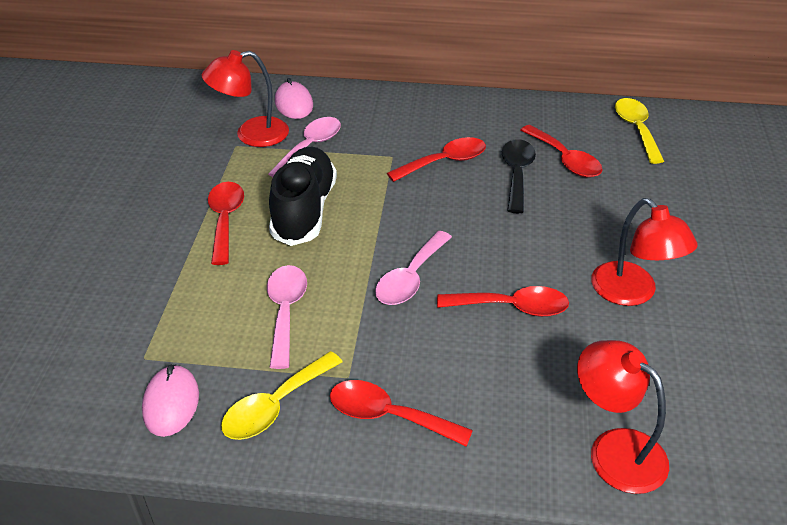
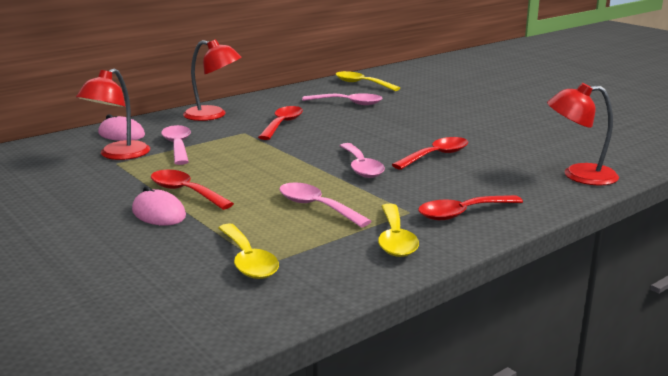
camera: 45 degrees left, 20 degrees down
(140, 345) = (248, 261): none -> yellow spoon
(171, 403) = (329, 270): pink mouse -> pink mouse (158, 213)
(304, 210) = (234, 169): black shoe -> none
(516, 174) = (334, 115): black spoon -> none
(565, 159) = (348, 103): red spoon -> pink spoon
(632, 293) = (478, 131): red lamp -> red lamp (213, 115)

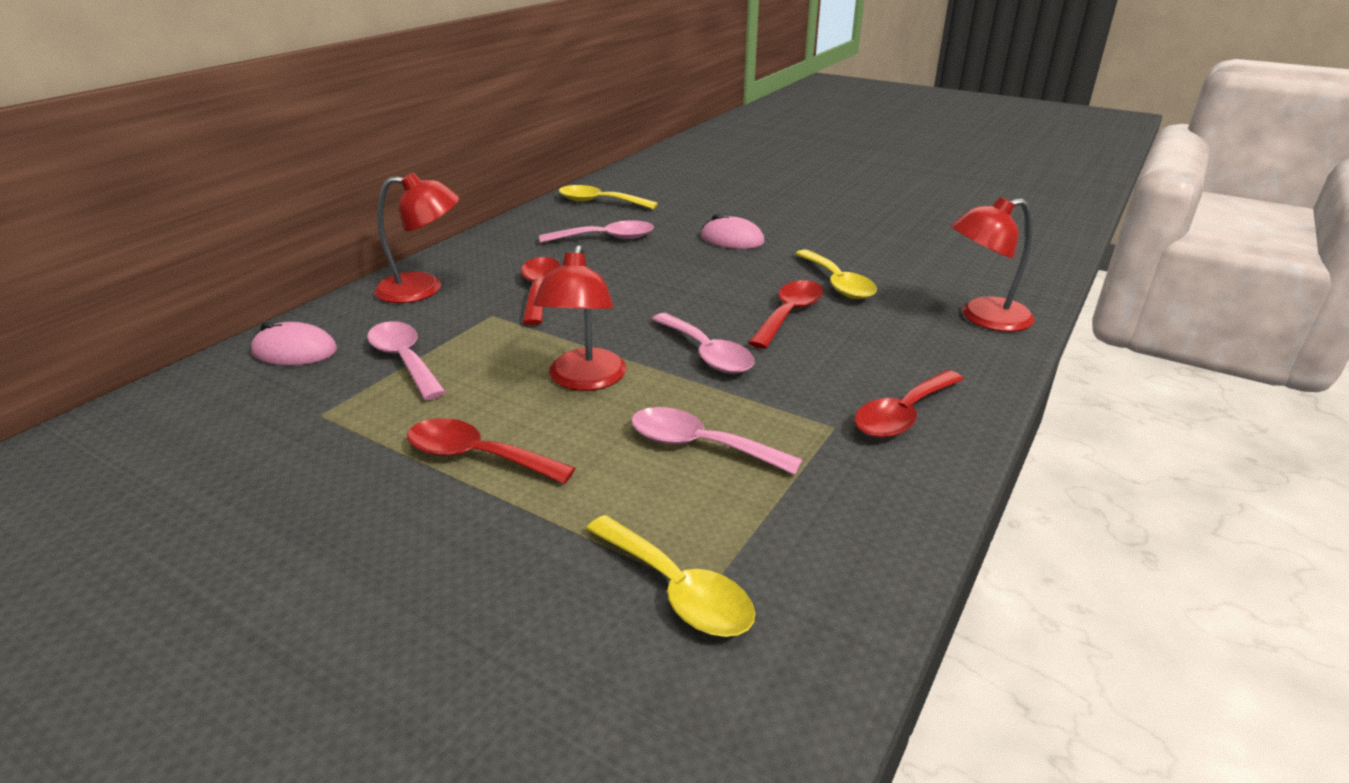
camera: 20 degrees left, 10 degrees up
(118, 155) = (314, 397): red lamp -> red lamp (584, 380)
(158, 213) = (462, 515): pink mouse -> pink mouse (732, 239)
(395, 239) = (856, 487): yellow spoon -> yellow spoon (837, 283)

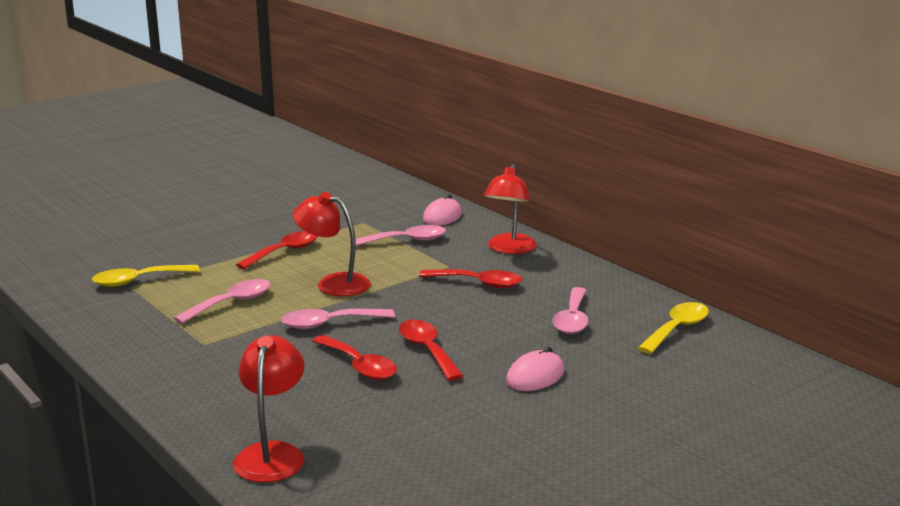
camera: 110 degrees right, 10 degrees down
(837, 283) = (397, 403): yellow spoon -> none
(903, 415) = (188, 369): red spoon -> red spoon (427, 350)

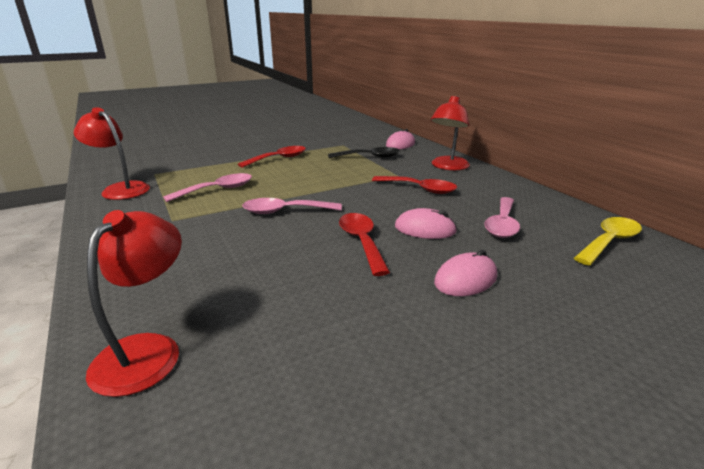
camera: 10 degrees right, 5 degrees up
(138, 281) = (163, 170): yellow spoon -> none
(333, 283) = (303, 181): red lamp -> red lamp (120, 189)
(359, 366) = (293, 252): red spoon -> none
(406, 241) = (369, 157): pink spoon -> black spoon
(491, 331) = (425, 229): none -> pink mouse

